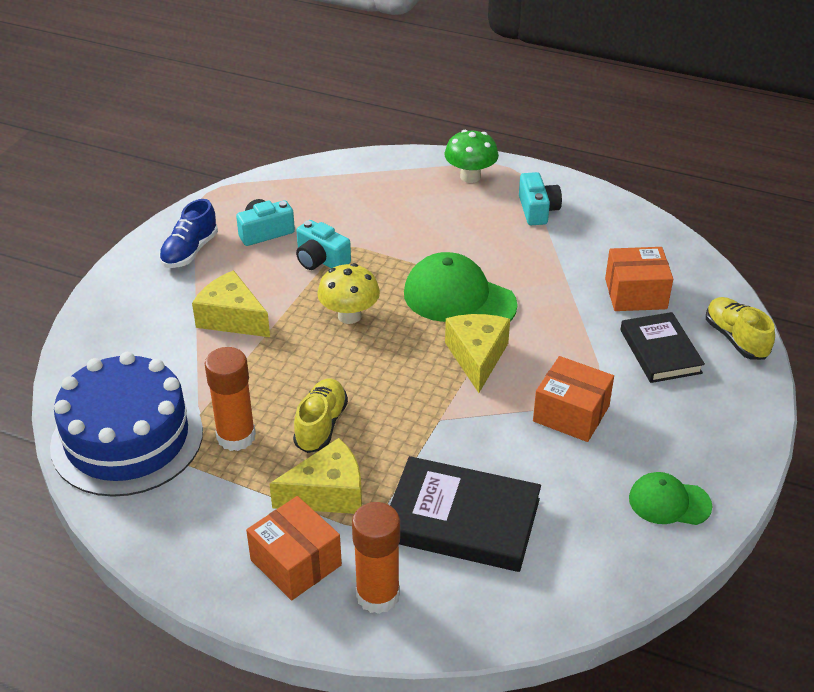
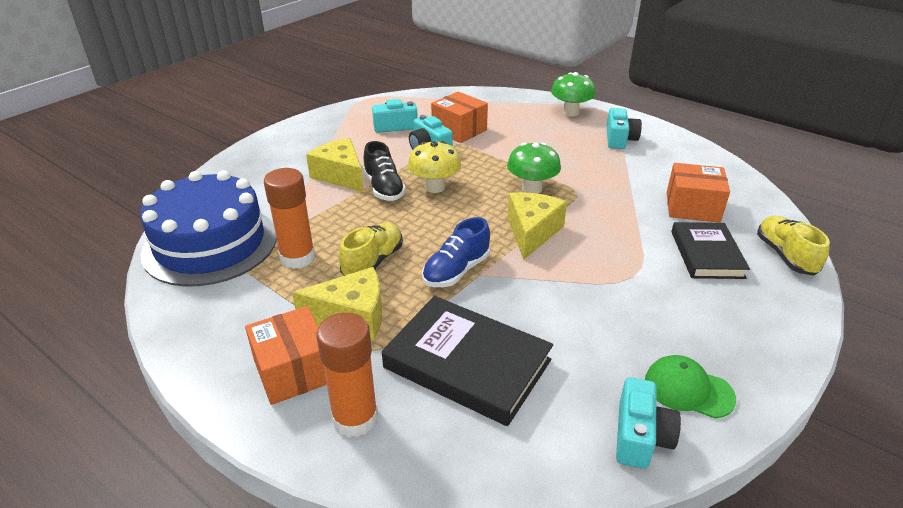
camera: 15 degrees right, 5 degrees down
(190, 251) = (333, 130): blue shoe -> blue shoe (456, 271)
(291, 327) = (384, 188): none -> black shoe
(459, 299) = (531, 189): green cap -> green mushroom
(571, 414) = (605, 291): orange box -> orange box (459, 130)
(637, 555) = (640, 437): none -> turquoise camera

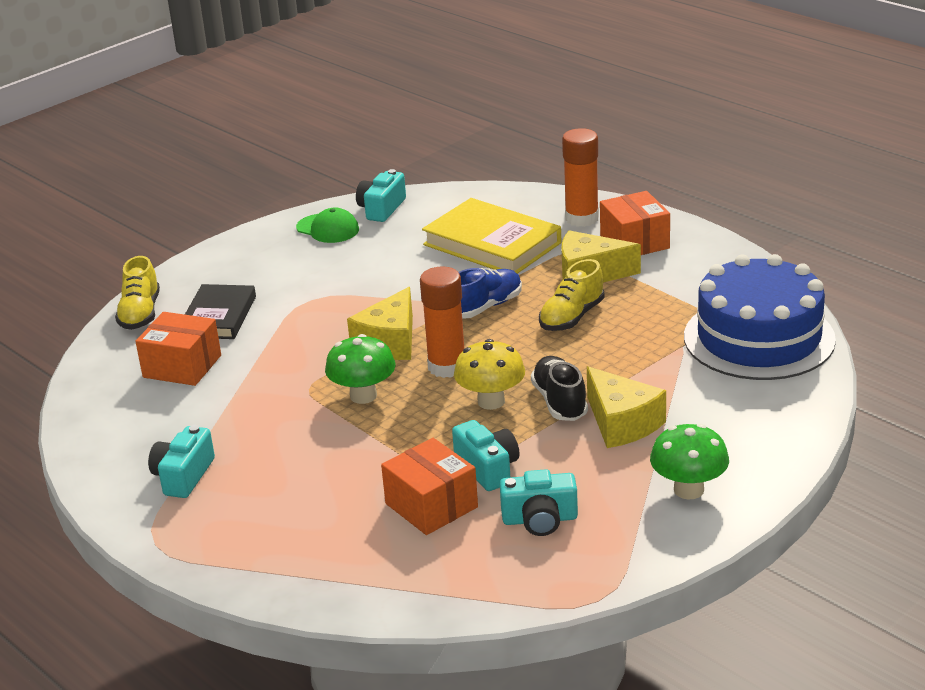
camera: 170 degrees left, 5 degrees down
(297, 258) = (654, 322): orange glue stick -> orange glue stick (447, 367)
(467, 364) = (492, 244): black book -> yellow book
(570, 112) = (220, 542): green mushroom -> green mushroom (688, 490)

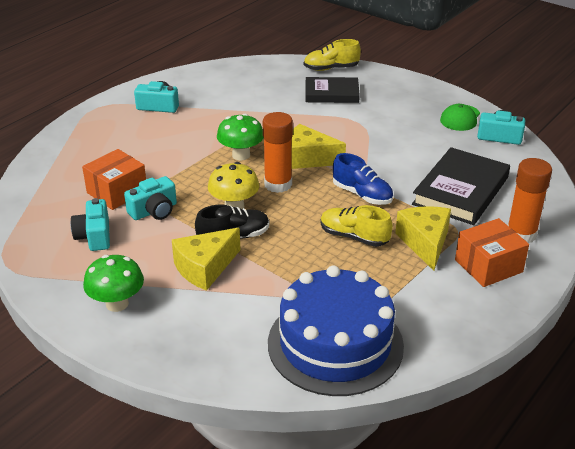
camera: 80 degrees right, 5 degrees up
(182, 366) = (272, 90): orange box -> none
(492, 244) = (461, 191): yellow book -> black book

